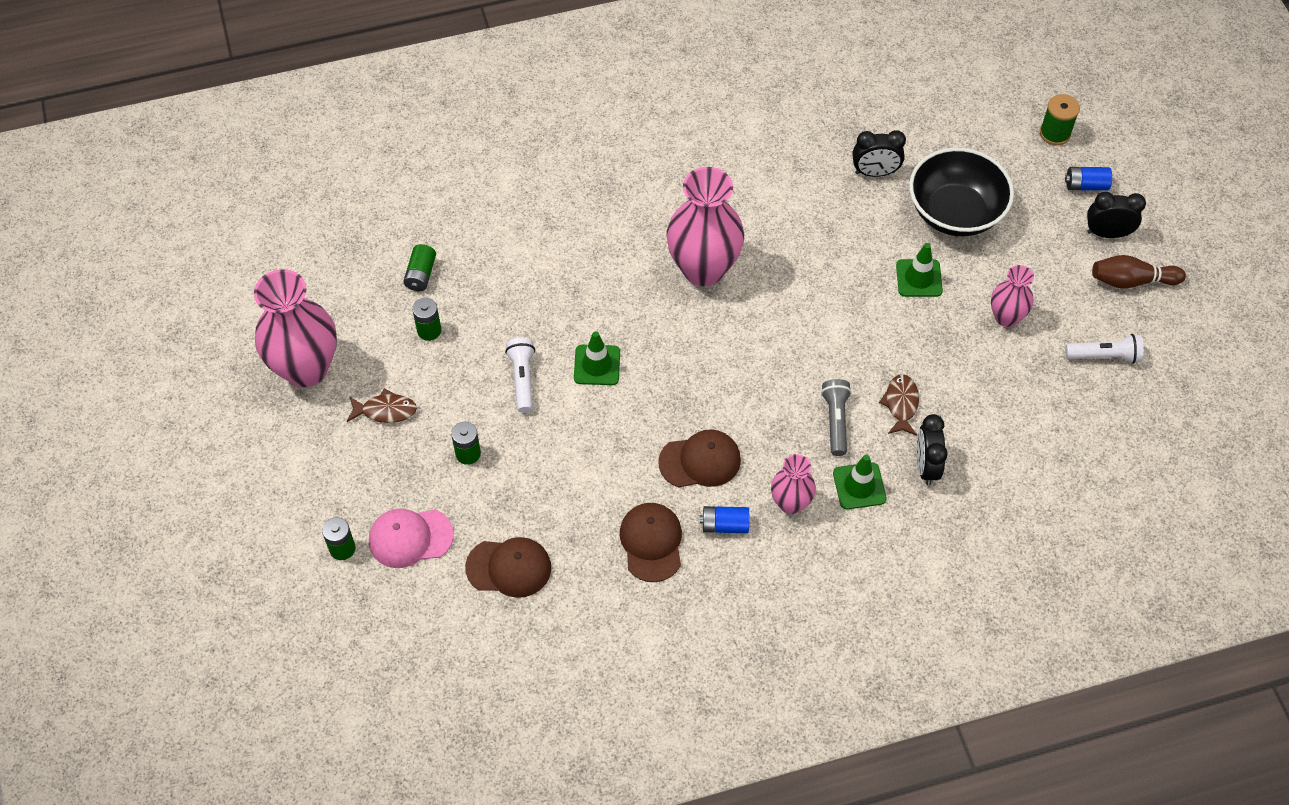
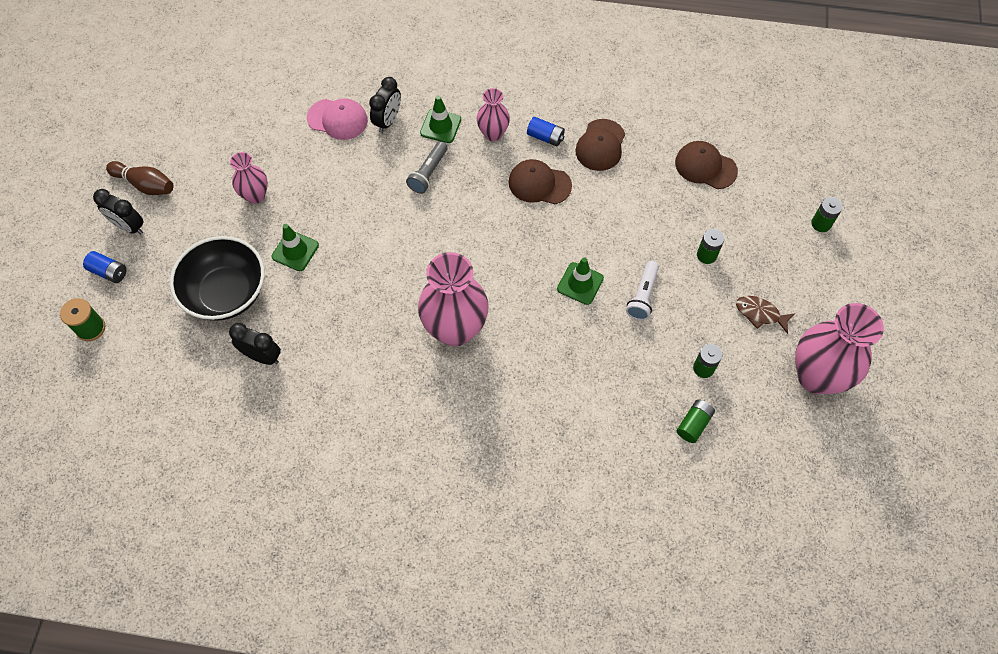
camera: 155 degrees left, 5 degrees up
(410, 538) = (769, 212): pink cap -> pink cap (337, 119)
(901, 404) = (375, 166): brown fish -> none
(1104, 356) = (212, 142): white flashlight -> none

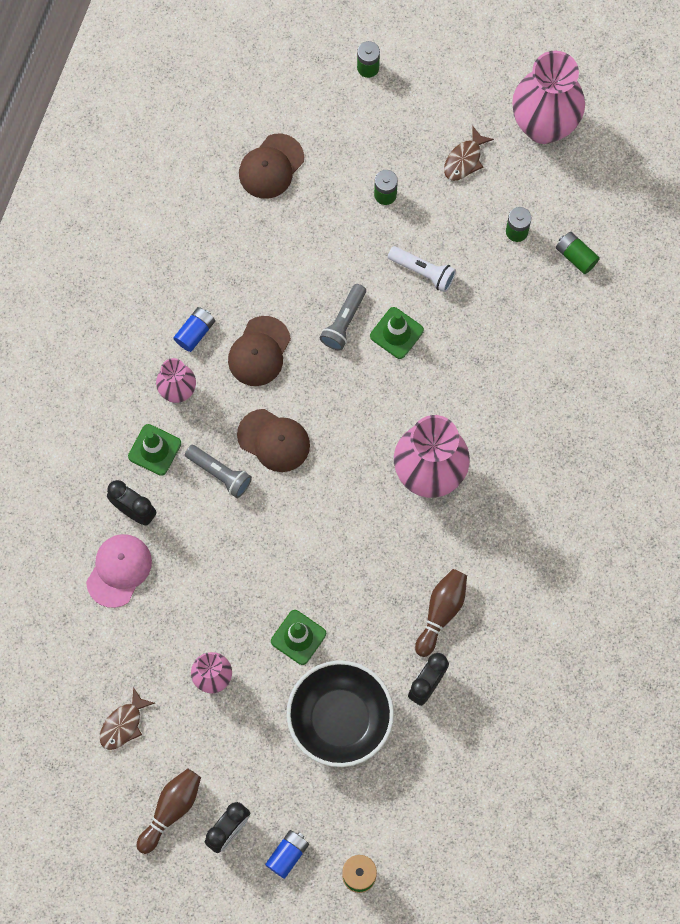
camera: 80 degrees left, 10 degrees up
(213, 142) = (123, 724): none -> brown fish
(329, 358) = (441, 612): none -> brown bowling pin
(580, 241) = (344, 322): none -> grey flashlight
(600, 145) = (219, 273): brown cap -> brown cap (274, 440)

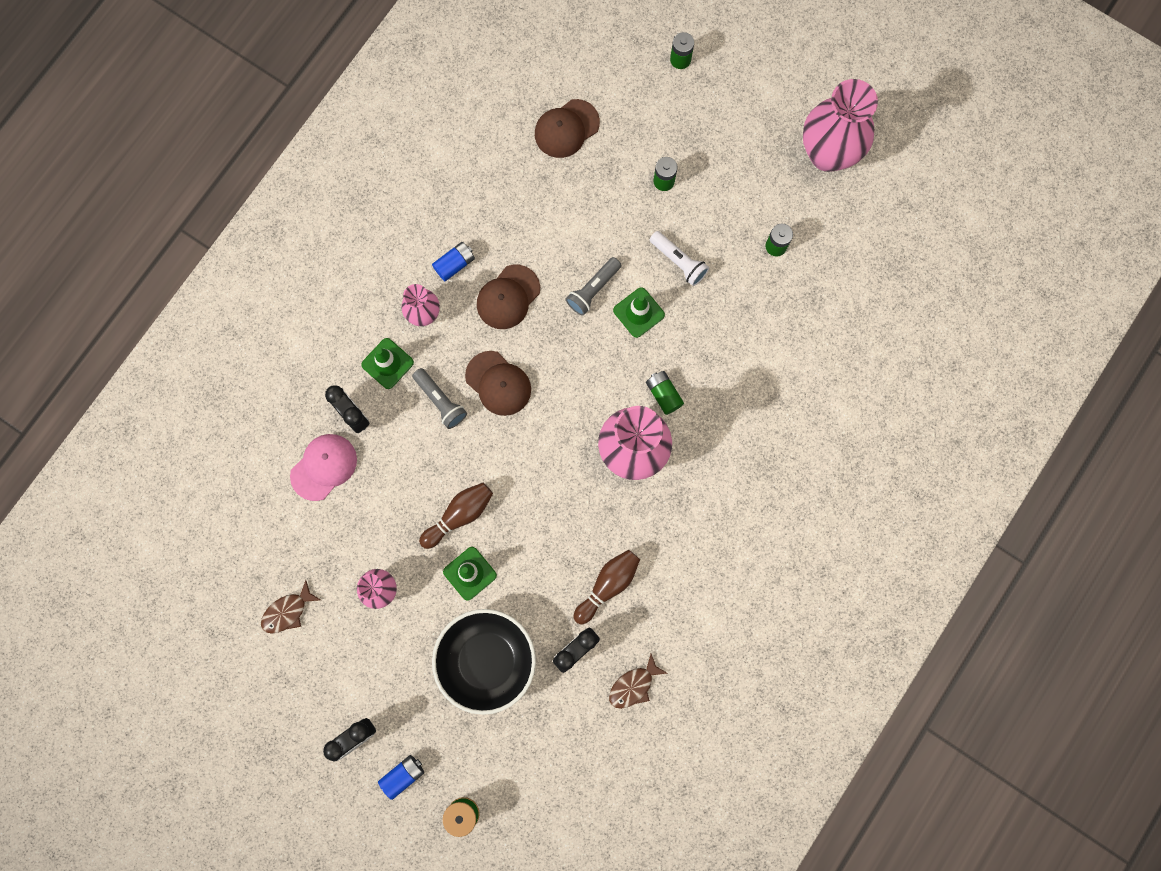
camera: 15 degrees right, 5 degrees up
(171, 810) = (308, 703): brown bowling pin -> brown bowling pin (459, 515)
(464, 159) = (746, 167): brown fish -> brown fish (633, 685)
(576, 256) = (824, 283): green battery -> green battery (664, 394)

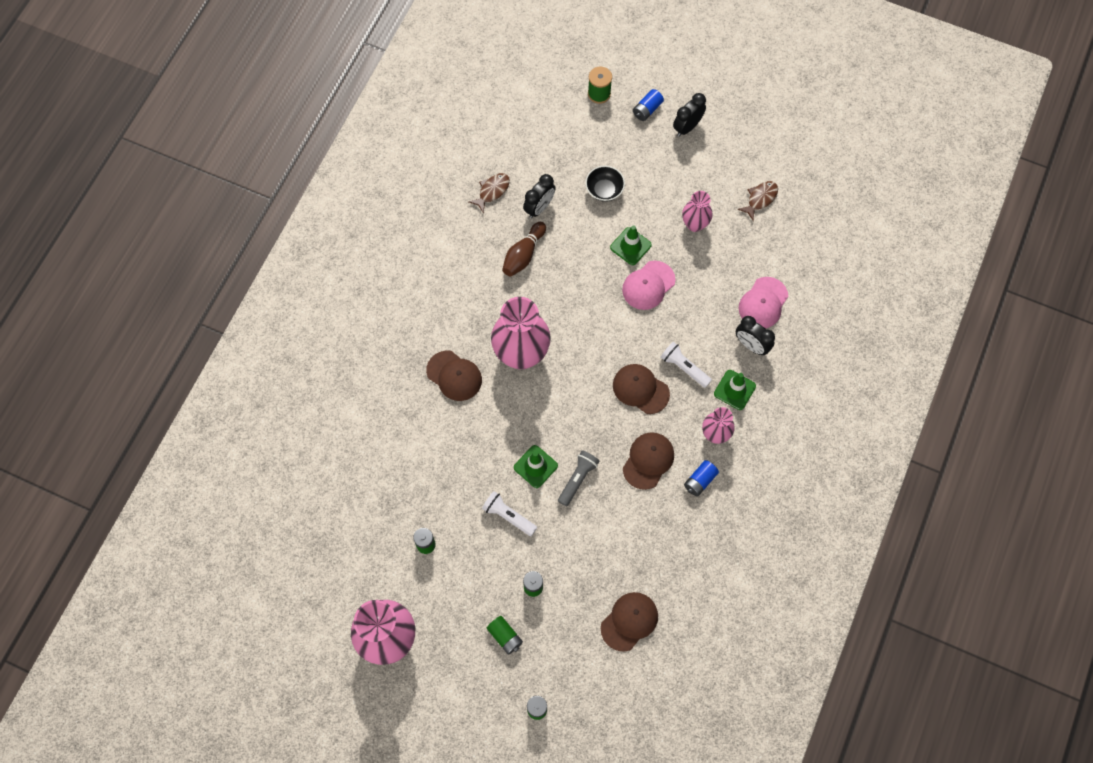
camera: 170 degrees right, 10 degrees down
(440, 401) = (684, 367): grey flashlight -> white flashlight
(459, 515) = (648, 285): brown bowling pin -> pink cap
(486, 661) = (604, 190): black bowl -> black bowl, size x0.52
(664, 394) = (503, 403): green battery -> green battery (505, 636)
(717, 438) = (454, 376): none -> brown cap

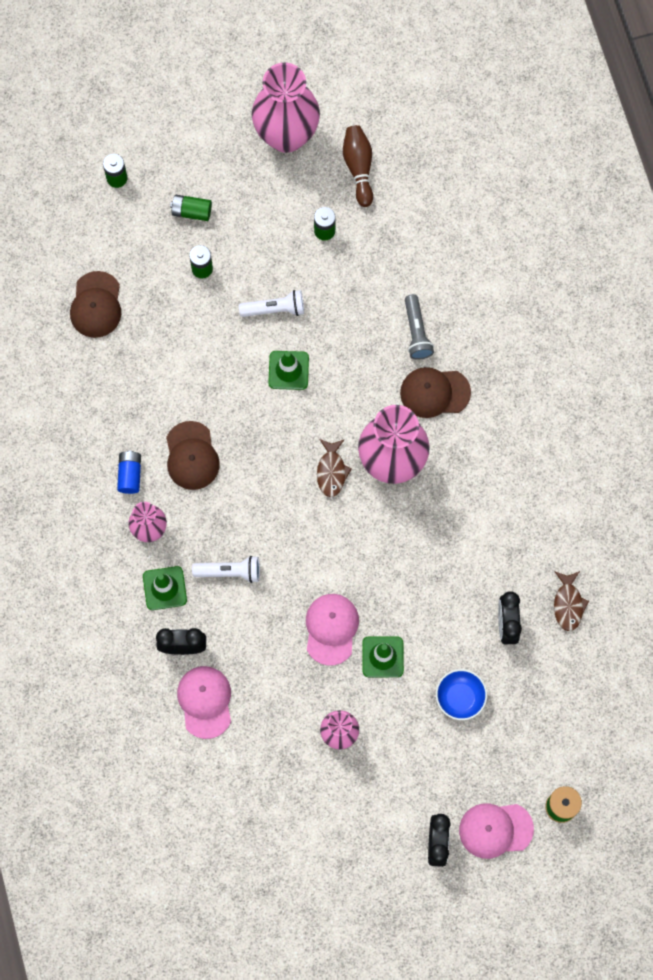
camera: 140 degrees right, 5 degrees up
(523, 255) = (478, 562): brown bowling pin -> brown bowling pin (359, 168)
(578, 479) = (241, 389): grey flashlight -> grey flashlight (416, 332)
(604, 190) = (460, 697): black bowl -> blue bowl
(640, 389) = (253, 517): brown cap -> none
(647, 109) = (495, 829): blue battery -> pink cap
(760, 199) = (296, 819): brown fish -> brown fish (331, 471)

